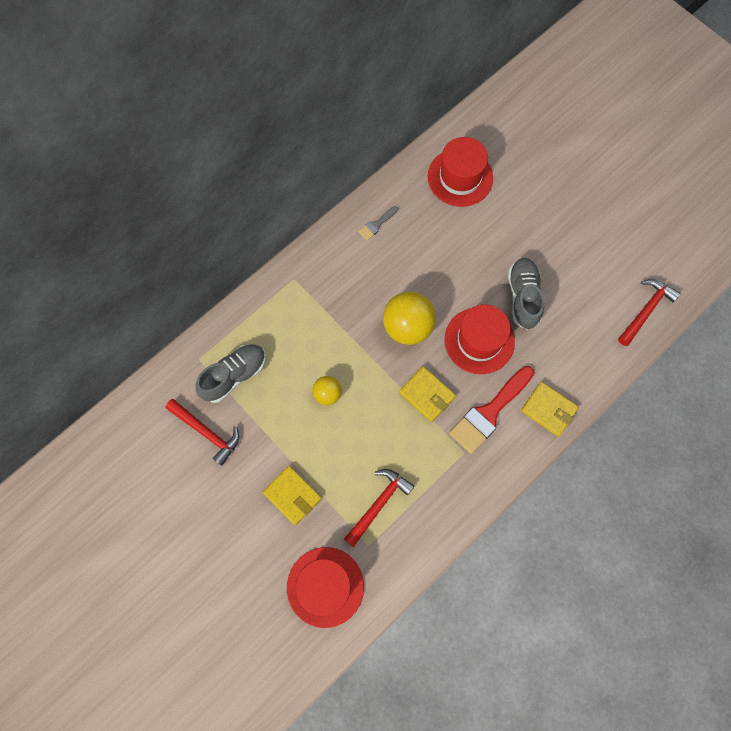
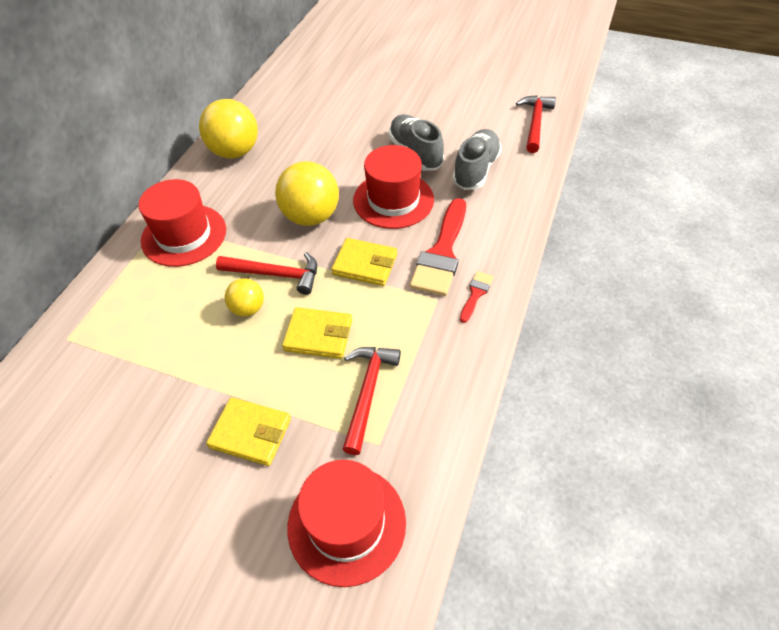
camera: 25 degrees left, 20 degrees down
(206, 432) = (102, 412): red hammer -> red hammer (275, 274)
(234, 376) = (120, 337): grey shoe -> grey shoe (476, 170)
(376, 224) = (235, 152): grey brush -> yellow ball
(460, 177) = (302, 95): red hat -> red hat (184, 235)
(494, 462) = (476, 294): none -> red brush
(548, 410) = (501, 227): yellow wallet -> yellow wallet (318, 335)

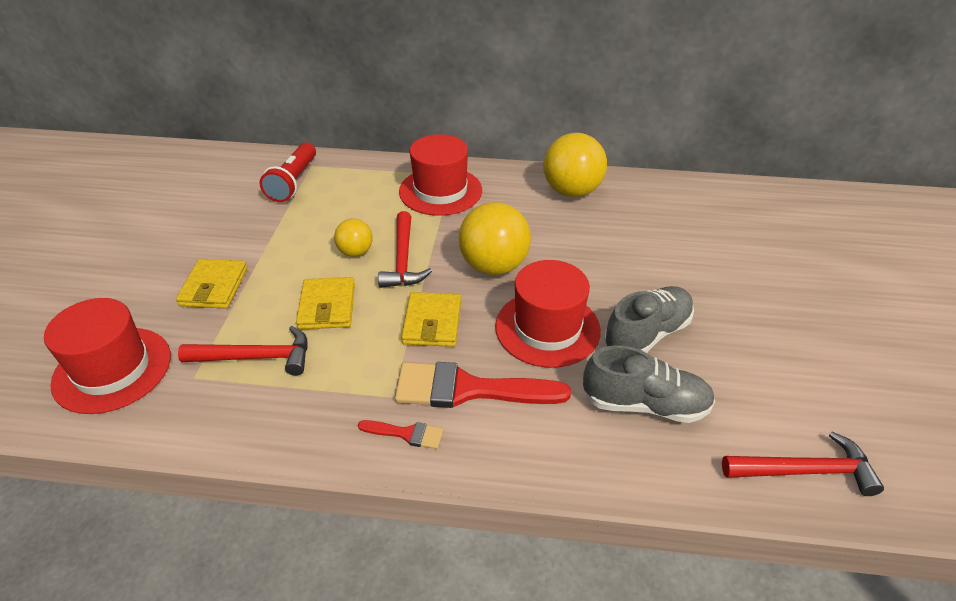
camera: 75 degrees right, 10 degrees down
(91, 358) = (293, 182): none -> red flashlight

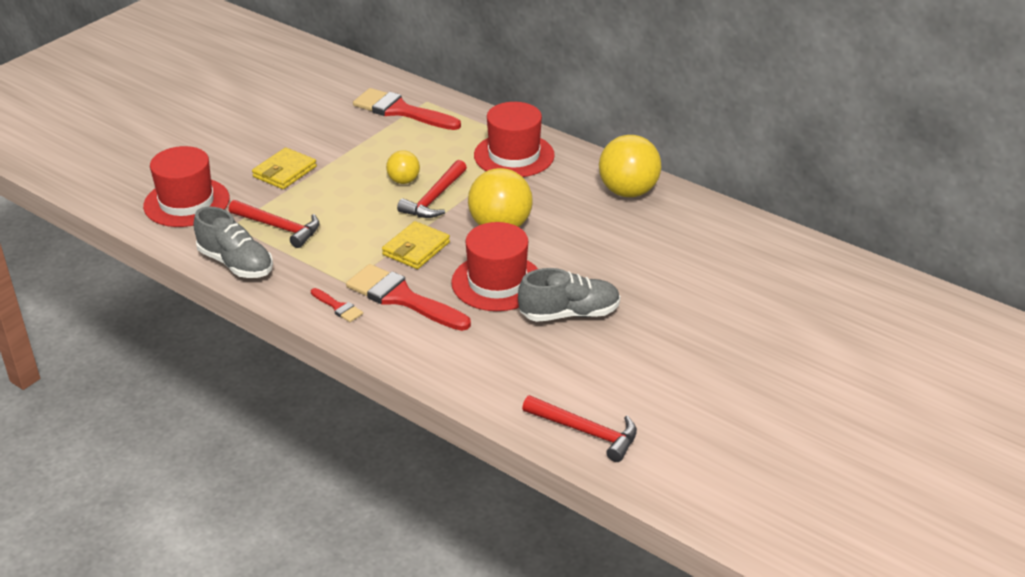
camera: 30 degrees right, 5 degrees down
(293, 182) = (401, 111): red flashlight -> red brush
(327, 306) = (351, 212): yellow wallet -> none
(645, 404) = (516, 353): grey shoe -> grey shoe (236, 263)

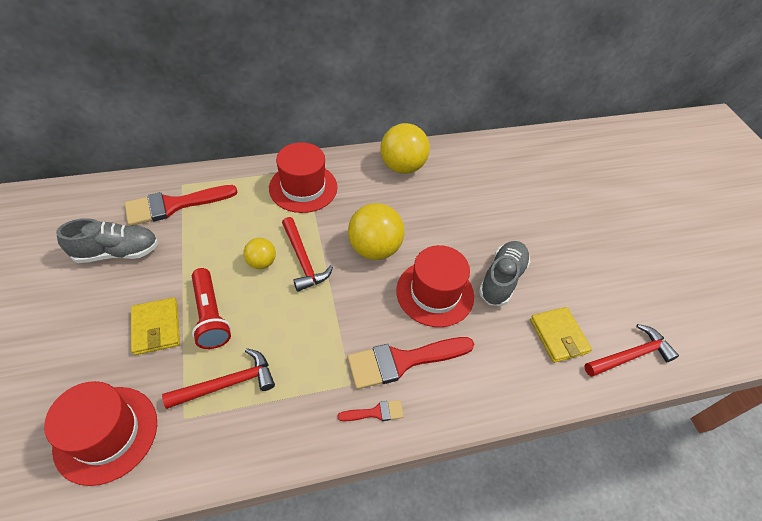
camera: 55 degrees left, 15 degrees up
(236, 263) = (242, 452): grey shoe -> grey shoe (117, 252)
(324, 187) = (210, 316): none -> red flashlight
(416, 249) = (351, 311): yellow wallet -> yellow wallet (558, 336)

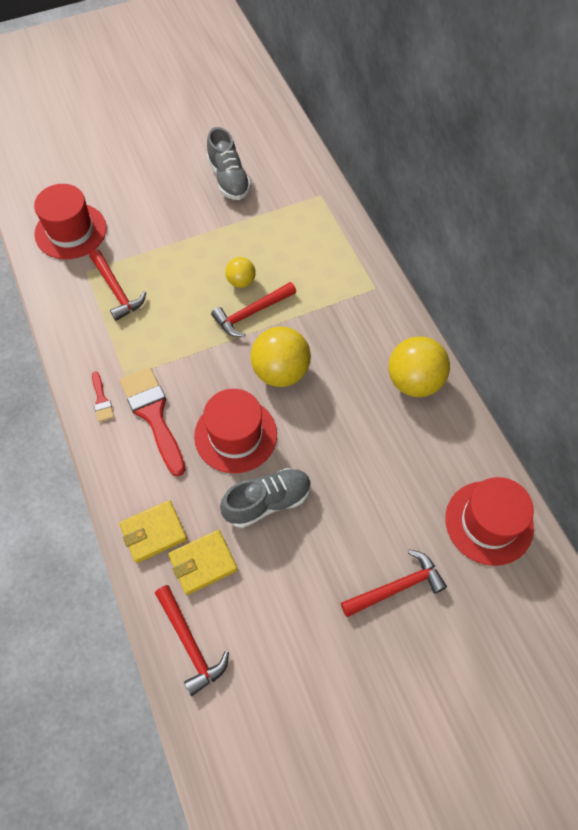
camera: 85 degrees right, 10 degrees up
(156, 328) = (160, 229): yellow wallet -> yellow wallet (154, 532)
(174, 205) = (292, 198): red brush -> none
(210, 316) = (177, 260): red flashlight -> none
(303, 187) = (348, 292): red hat -> red hat (489, 522)
(502, 279) = (267, 502): grey shoe -> grey shoe turned 45 degrees counterclockwise
(570, 212) = (397, 587): none -> red hammer

